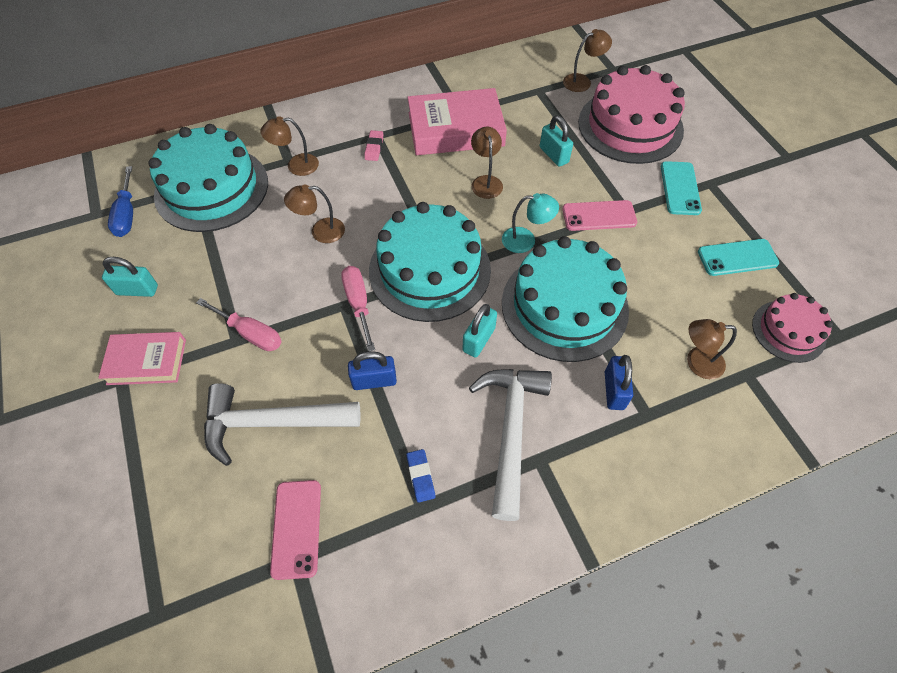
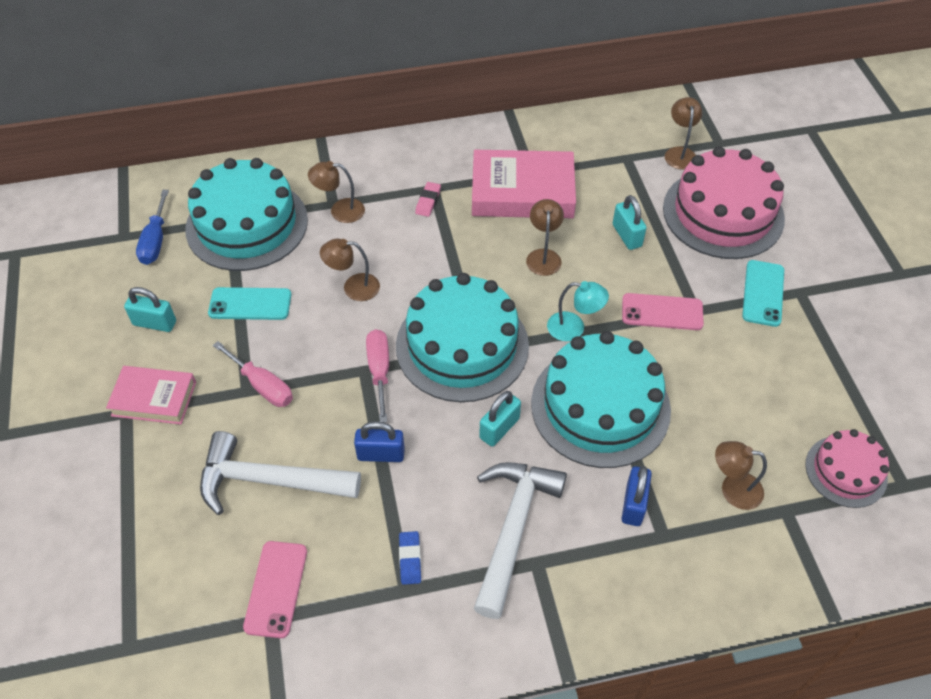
camera: 10 degrees right, 5 degrees down
(582, 81) = (679, 153): brown lamp -> brown lamp turned 75 degrees counterclockwise
(737, 257) = (809, 381): turquoise phone -> turquoise phone (250, 304)

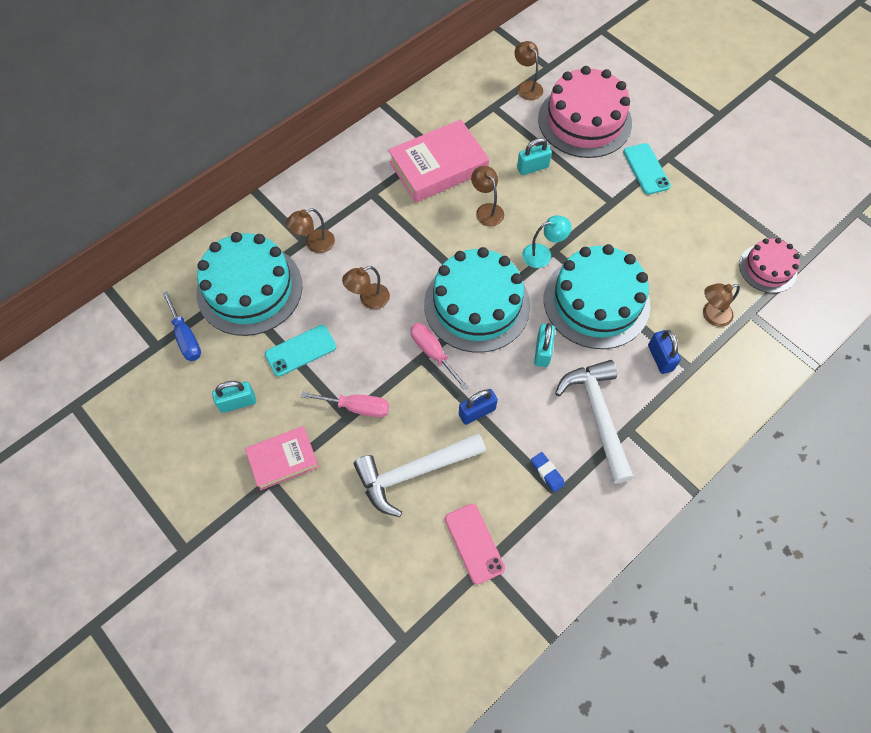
camera: 30 degrees left, 10 degrees up
(428, 201) = (375, 206): pink eraser -> none
(627, 235) = (532, 167): turquoise padlock -> turquoise padlock turned 60 degrees counterclockwise
(662, 312) = (592, 214): pink phone -> none

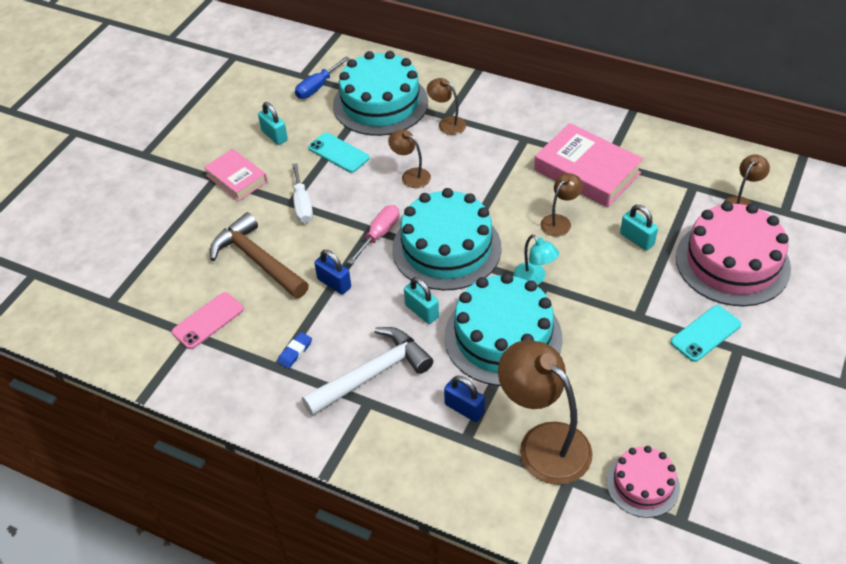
camera: 70 degrees right, 15 degrees down
(357, 407) = (302, 205): pink screwdriver -> white screwdriver
(413, 472) = (258, 260): white hammer -> brown hammer
(542, 351) = (421, 311): turquoise padlock -> turquoise padlock turned 60 degrees clockwise
(660, 358) = (464, 408): blue padlock -> blue padlock turned 75 degrees clockwise
(711, 315) = (543, 442): brown lamp -> brown lamp, size x1.97

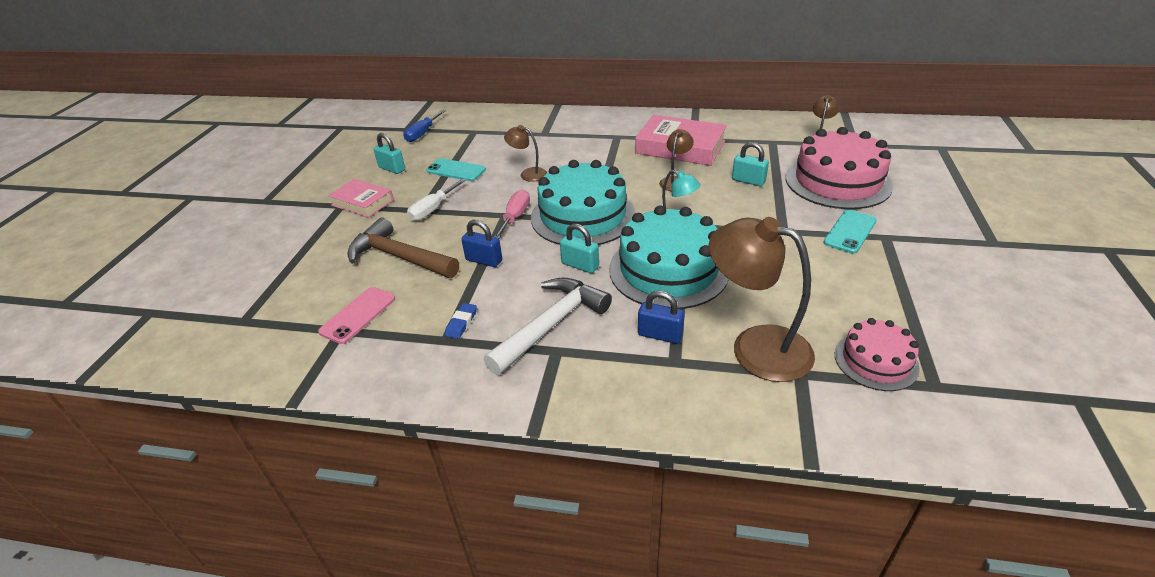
camera: 15 degrees left, 10 degrees down
(302, 205) = (433, 209): white screwdriver -> white screwdriver turned 60 degrees clockwise
(380, 103) = (482, 135): turquoise cake -> none
(447, 123) = (546, 137): brown lamp -> none

